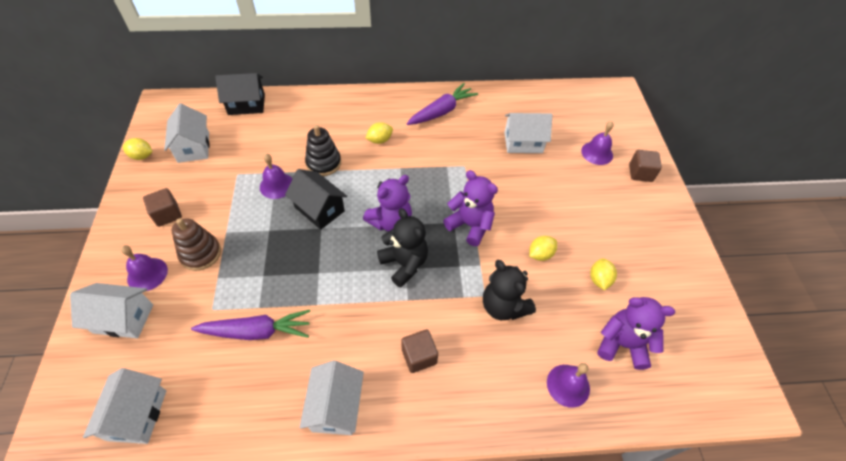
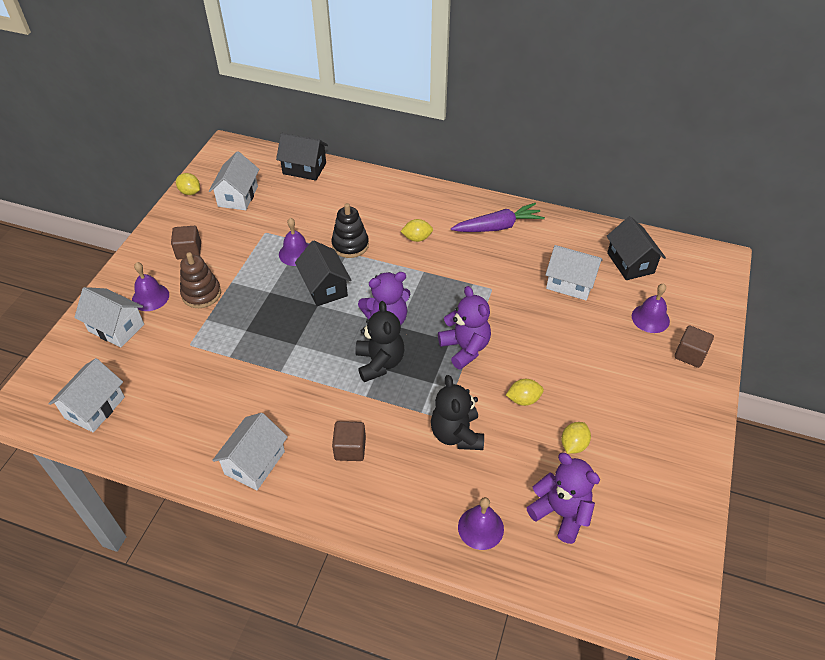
camera: 25 degrees right, 5 degrees down
(257, 331) = (218, 376): purple carrot -> none
(558, 112) = (630, 263): none -> black house

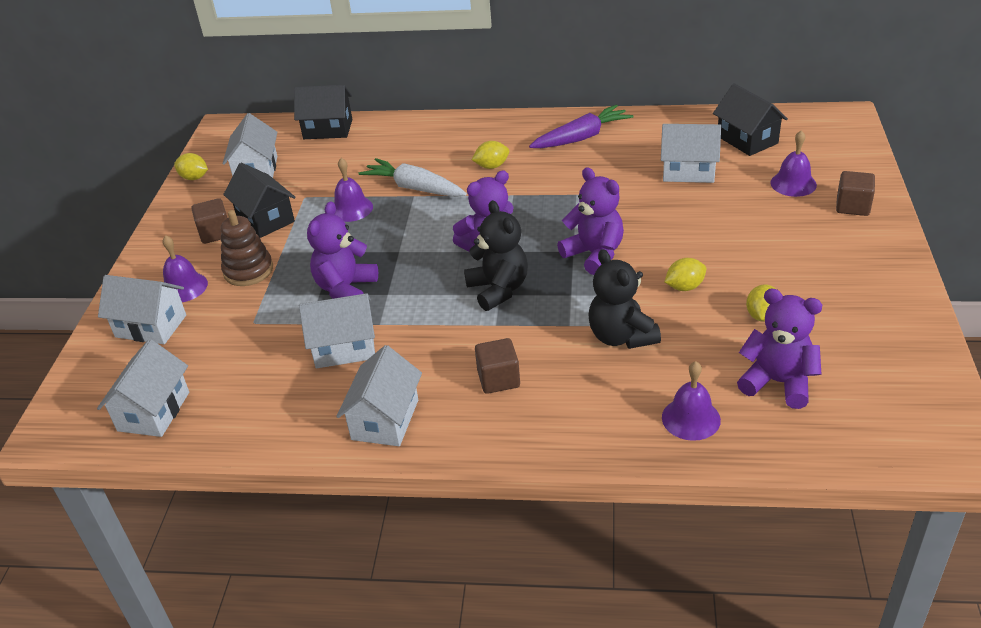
camera: 10 degrees left, 10 degrees down
(247, 387) = (344, 348): none -> white house
(266, 331) = (345, 289): none -> purple teddy bear
(325, 287) = (400, 233): black house -> black house (265, 219)
(350, 245) = (414, 188): black stacking toy -> white carrot

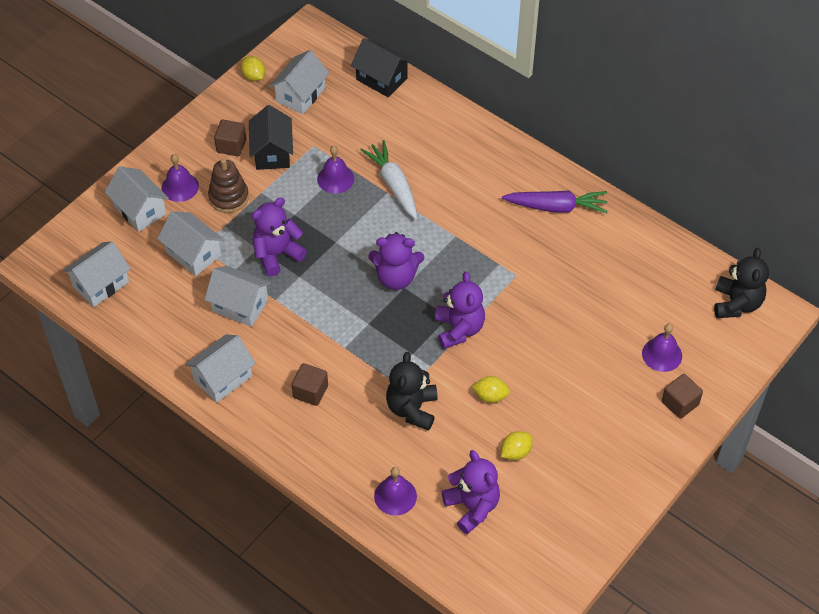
camera: 30 degrees right, 15 degrees up
(491, 166) = (465, 196): yellow lemon -> none
(498, 290) = (370, 319): black teddy bear -> black teddy bear (736, 304)
(688, 171) = (599, 293): white house -> white house (193, 254)
(747, 140) = (676, 289): black house -> none

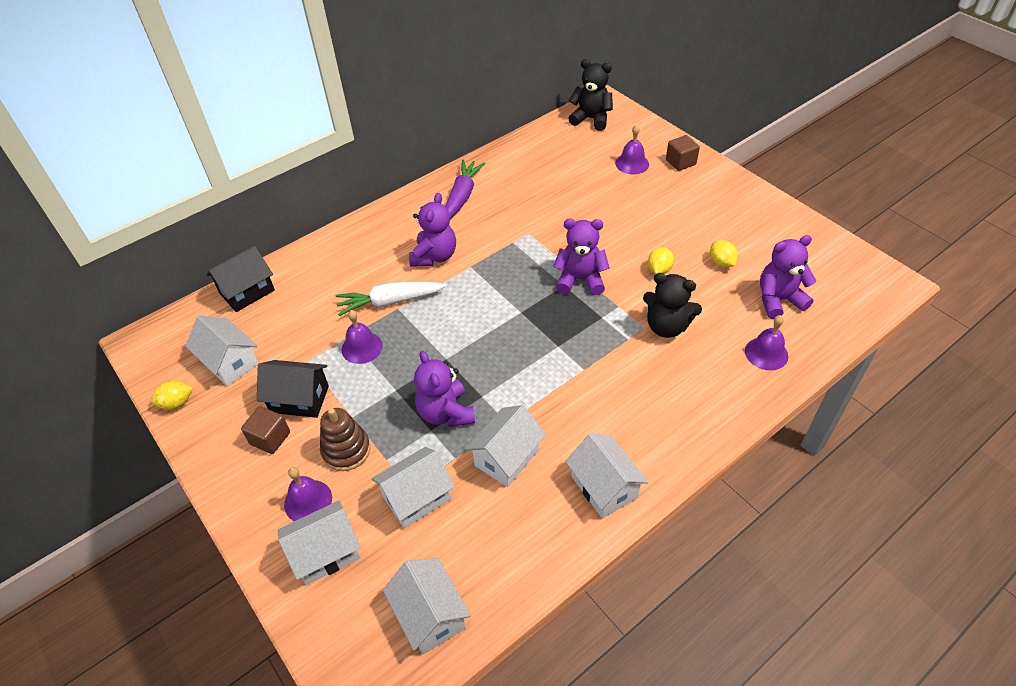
camera: 75 degrees left, 5 degrees down
(310, 391) = (635, 406): brown cube -> none
(396, 277) = (507, 316): purple teddy bear -> purple teddy bear (434, 256)

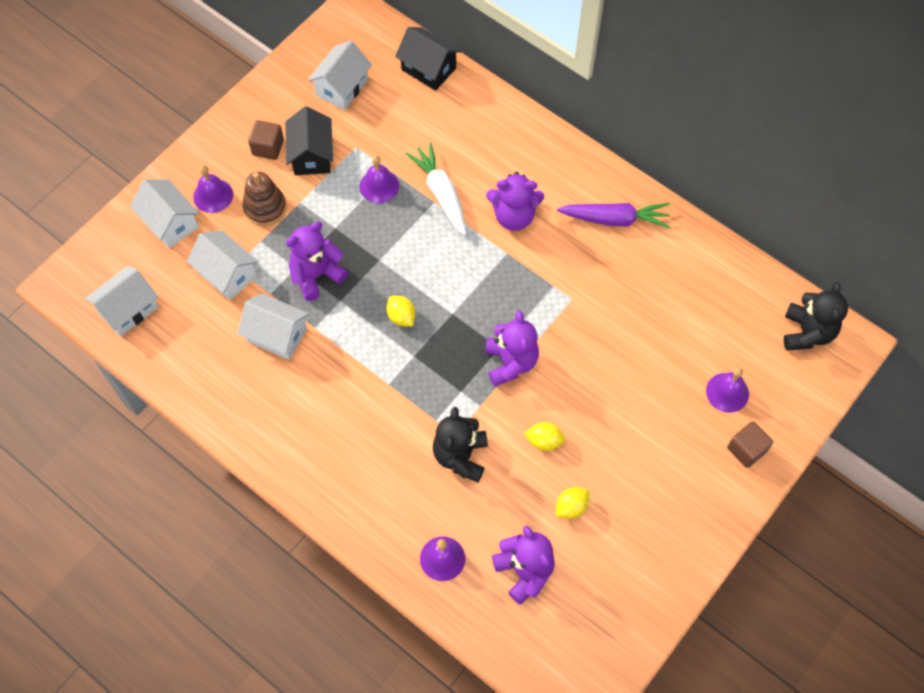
camera: 75 degrees right, 15 degrees up
(176, 403) = (292, 66): yellow lemon -> yellow lemon (401, 317)
(604, 487) = (258, 419): white house -> none

